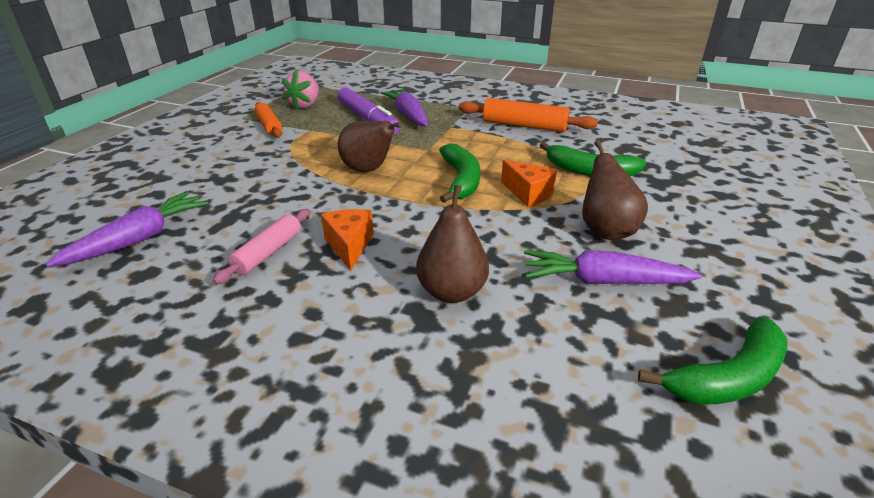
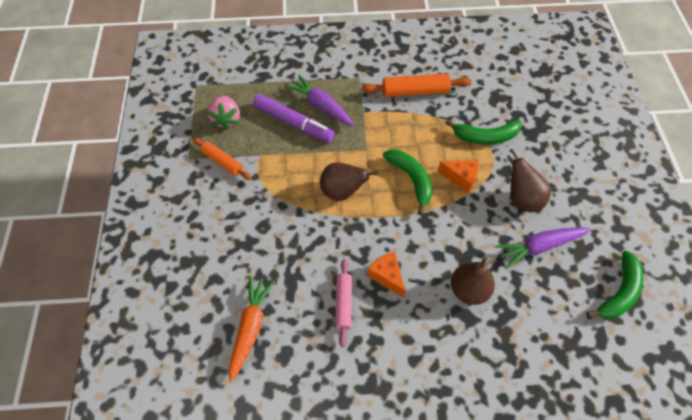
camera: 25 degrees left, 25 degrees up
(138, 239) = (250, 328): purple carrot -> orange carrot

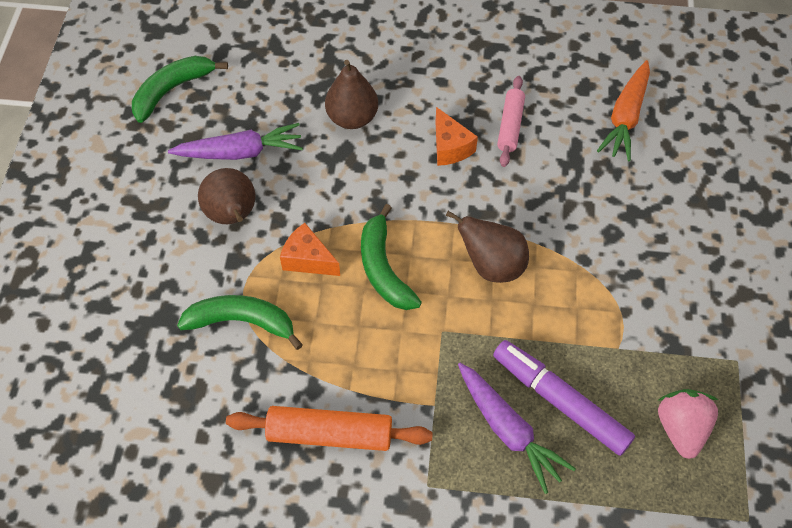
camera: 170 degrees left, 0 degrees up
(222, 162) = (680, 345): orange rolling pin -> none

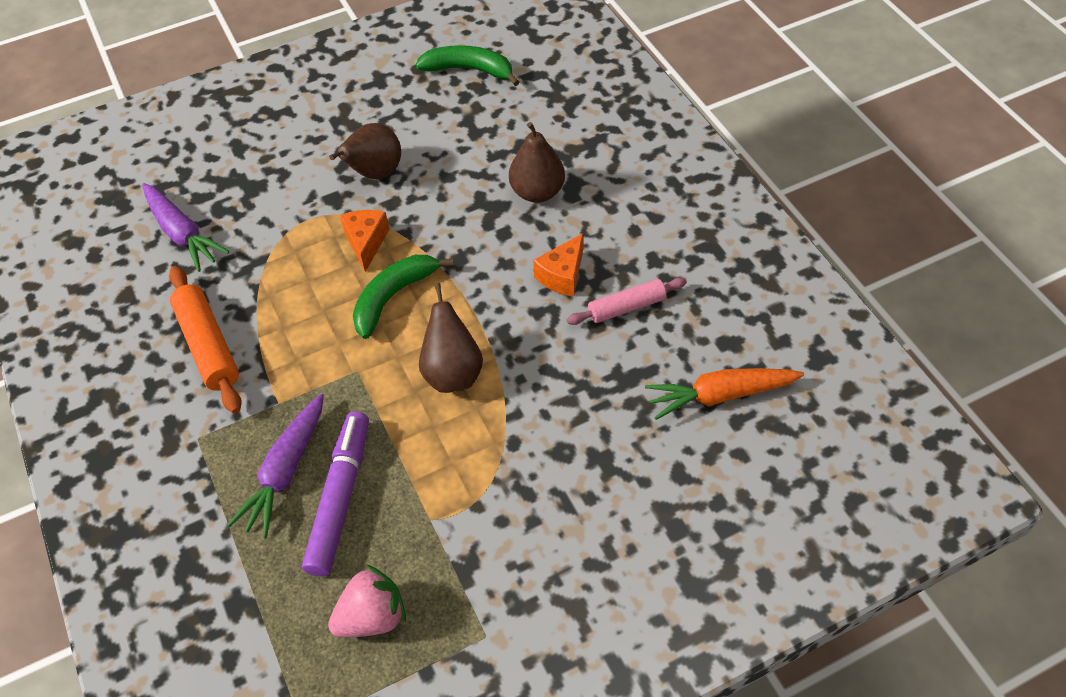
camera: 60 degrees right, 5 degrees down
(240, 152) = (441, 142): purple carrot -> purple carrot (182, 233)
(242, 322) = (277, 234): green banana -> none

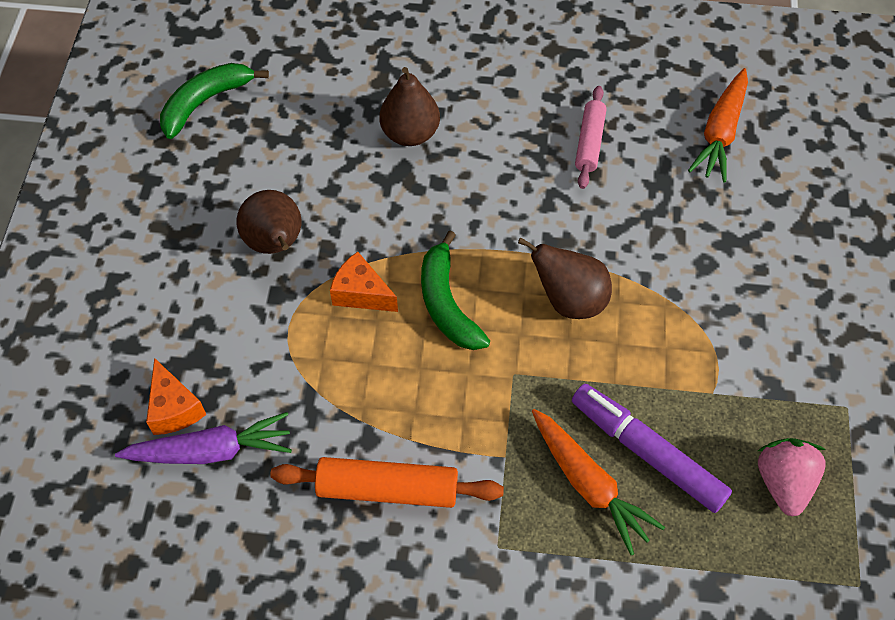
camera: 60 degrees left, 5 degrees up
(286, 470) = (588, 484): purple carrot -> orange carrot
(562, 275) = (521, 167): orange cheese -> orange cheese (174, 408)

